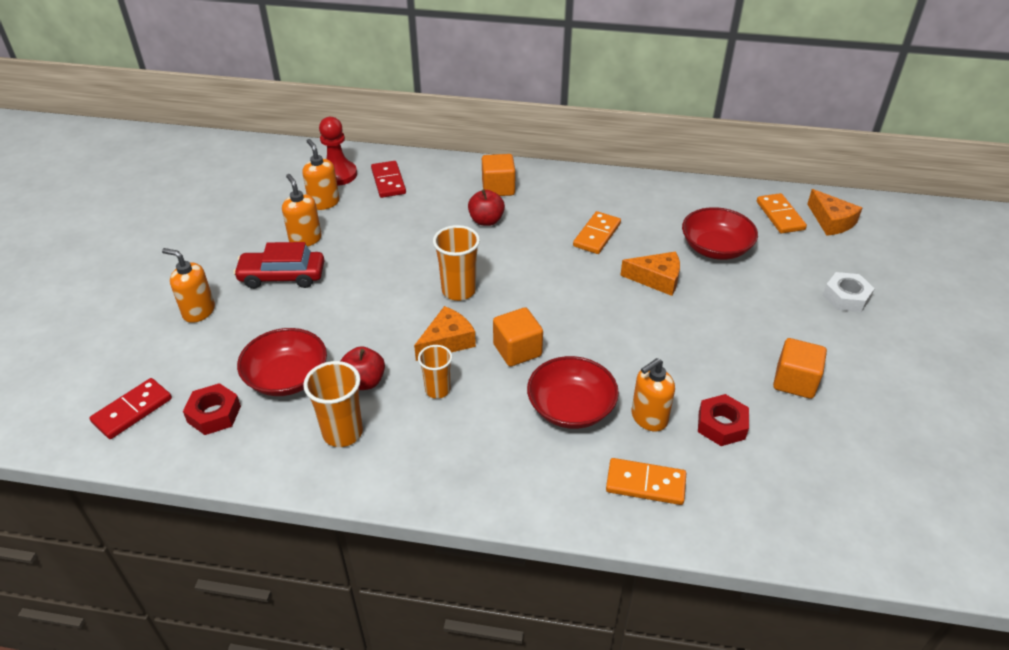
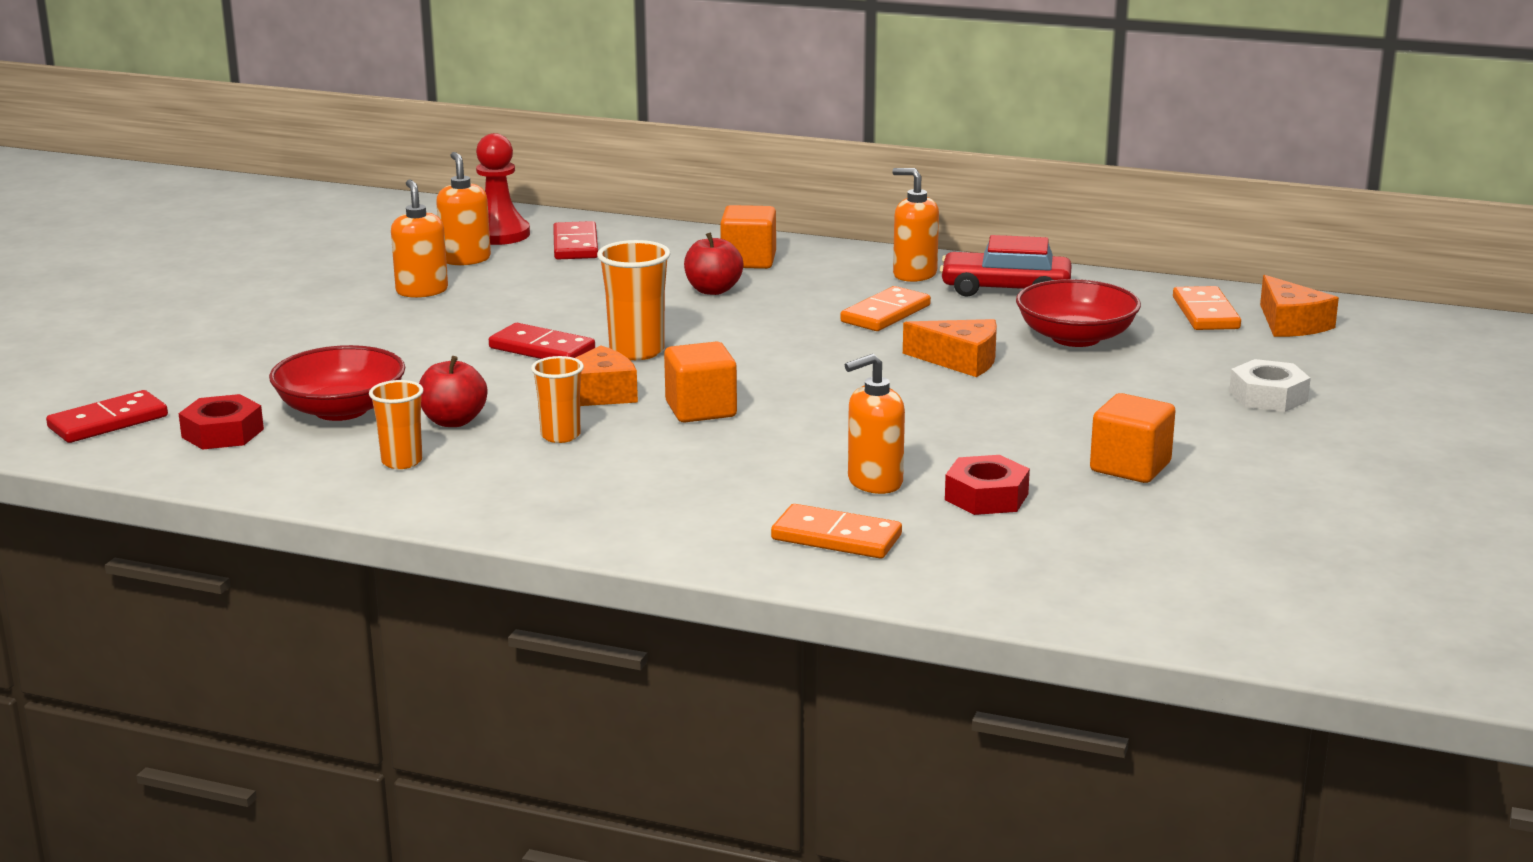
camera: 10 degrees right, 20 degrees down
(198, 311) = (235, 345): orange soap dispenser -> orange soap dispenser (914, 274)
(282, 276) = (372, 322): red car -> red car (1005, 289)
(342, 433) = (402, 462): orange cup -> orange cup, size x0.66
(398, 295) = (542, 349): none -> red domino
(571, 408) = (757, 465): red bowl -> none

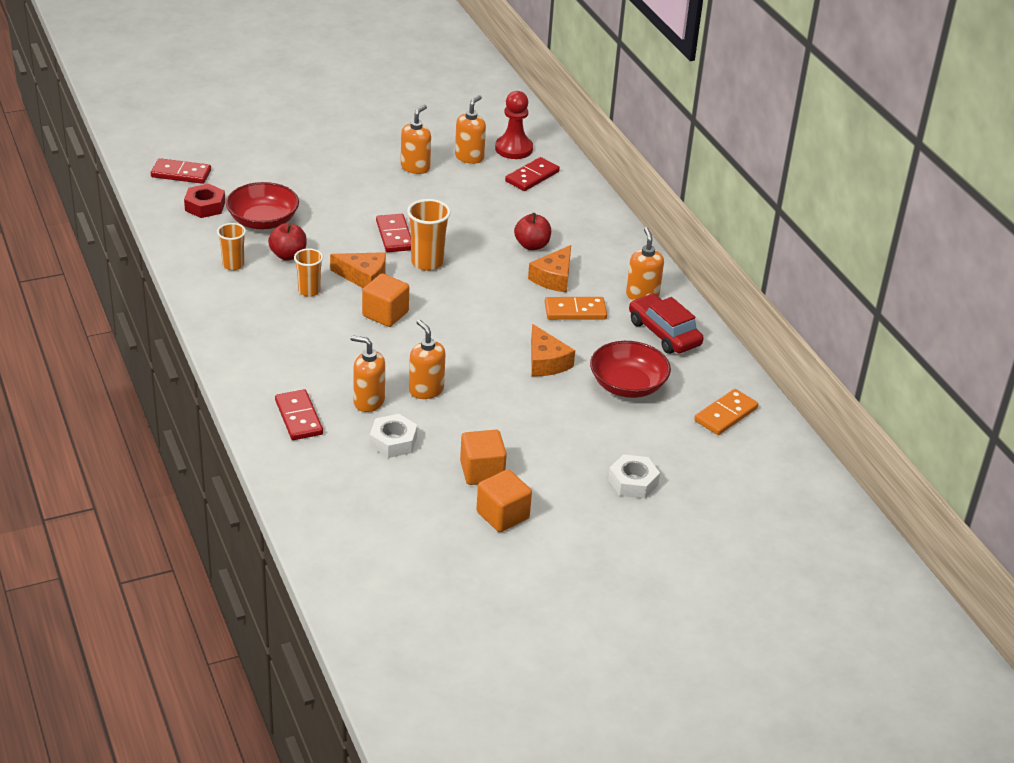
camera: 45 degrees right, 15 degrees up
(748, 261) = (586, 236): orange cube -> orange cube (502, 515)
(836, 537) = (298, 417): orange domino -> red domino
(907, 441) = (426, 390): none -> orange soap dispenser
(986, 497) = (393, 441): red nut -> white nut
(1291, 324) = (752, 451): orange cheese -> orange cheese (554, 278)

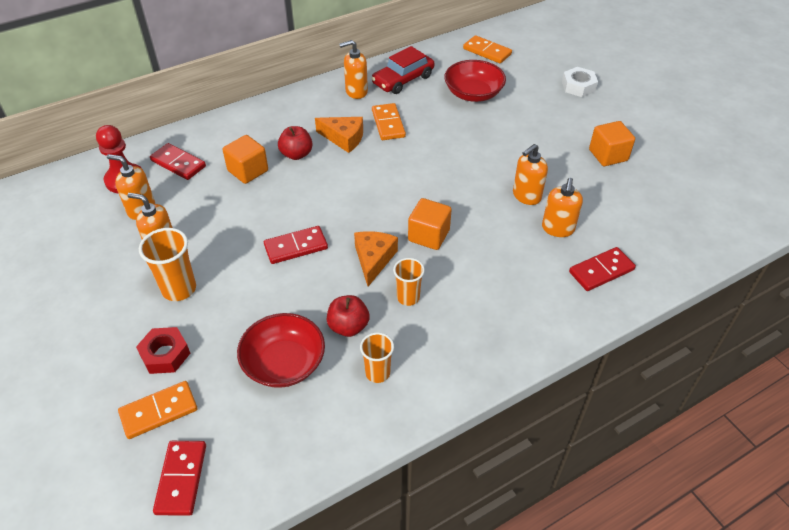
camera: 95 degrees left, 10 degrees up
(205, 206) = (259, 430): red nut -> red nut (165, 354)
(242, 165) = (159, 411): none -> orange domino
(393, 441) = (600, 207): white nut -> none
(427, 262) = (338, 218): orange cup -> orange cup (179, 289)
(502, 515) = (648, 141): orange cube -> orange cube (248, 171)
(546, 362) = (461, 134): orange cheese -> none

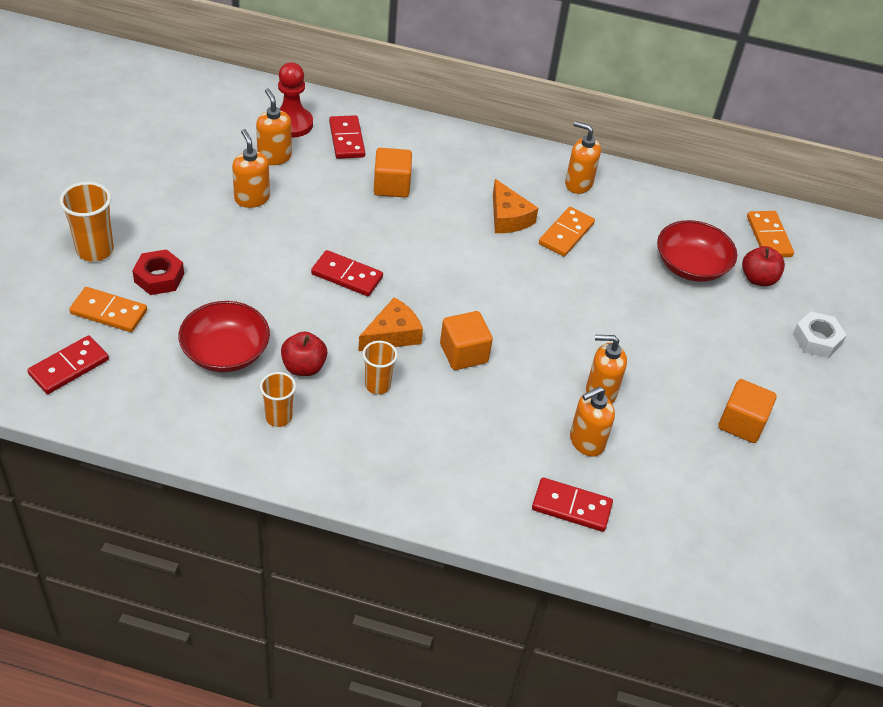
camera: 40 degrees right, 0 degrees up
(179, 289) = (225, 239): orange cup -> orange cup (95, 250)
(296, 154) = (449, 201): red apple -> red apple (758, 279)
(403, 80) = (639, 204): red car -> none

